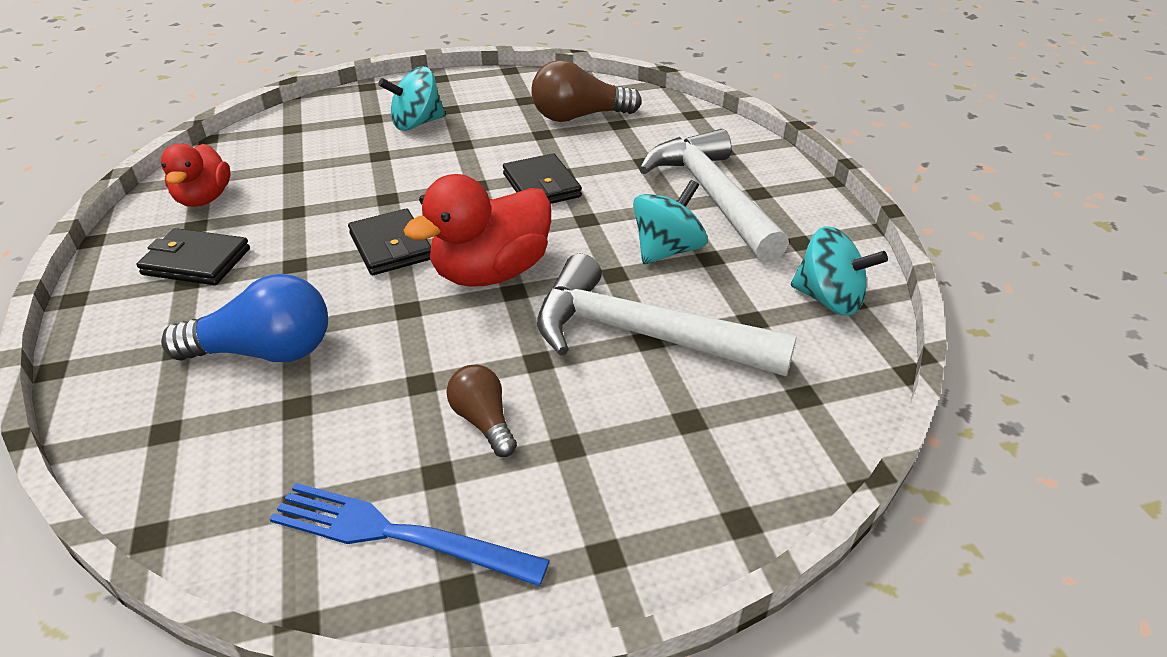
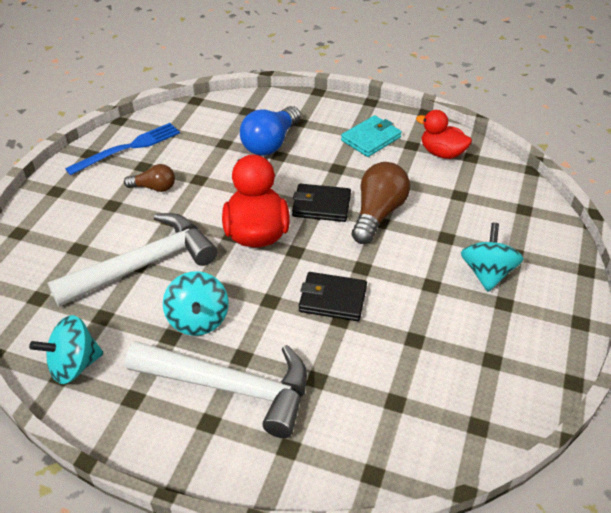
camera: 125 degrees right, 5 degrees up
(196, 261) = (371, 139): black wallet -> turquoise wallet
(579, 117) = (429, 380): brown light bulb -> brown light bulb (378, 214)

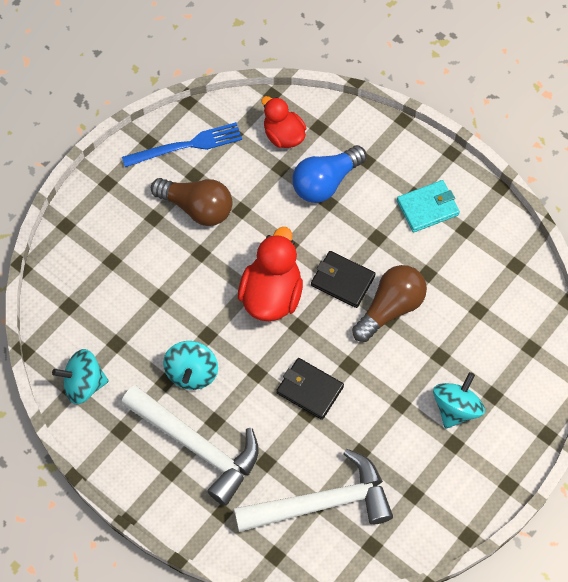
camera: 20 degrees right, 20 degrees up
(143, 265) = (163, 298): white hammer -> white hammer (321, 502)
(154, 188) = (197, 208): brown light bulb -> brown light bulb, size x1.72
(442, 153) = (489, 250): red duck -> red duck (283, 135)

